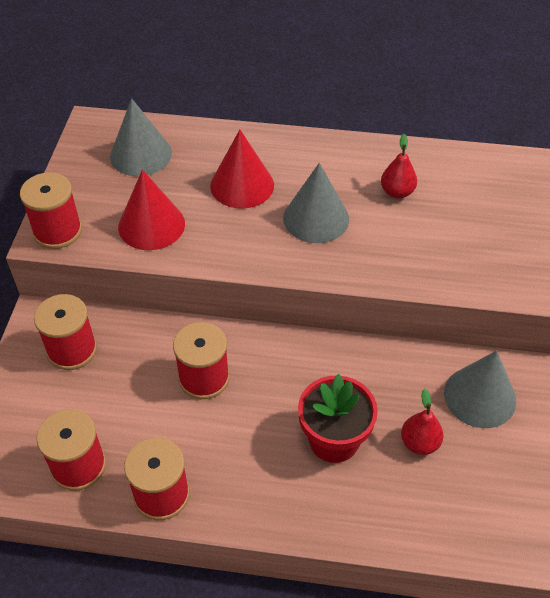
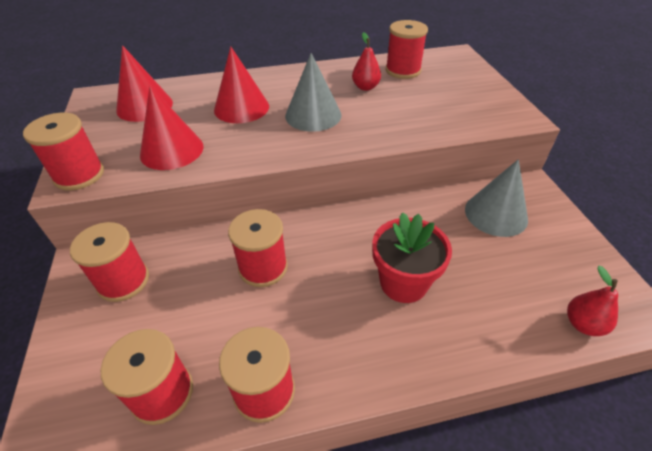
camera: 20 degrees left, 5 degrees down
(141, 154) = (144, 106): grey cone -> red cone
(419, 443) = (474, 262): red pear -> red pear (583, 324)
(458, 177) = (403, 70): none -> red spool

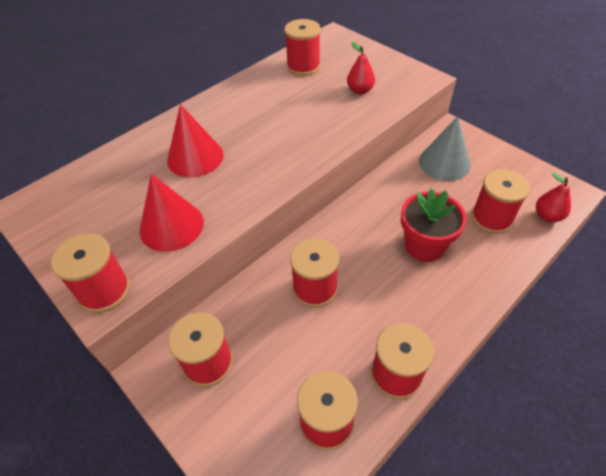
camera: 30 degrees left, 5 degrees up
(144, 106) = (94, 195): red cone -> none
(313, 115) = (267, 139): grey cone -> none
(365, 87) = (287, 94): red pear -> red pear (360, 90)
(506, 292) = (491, 218): none -> red spool

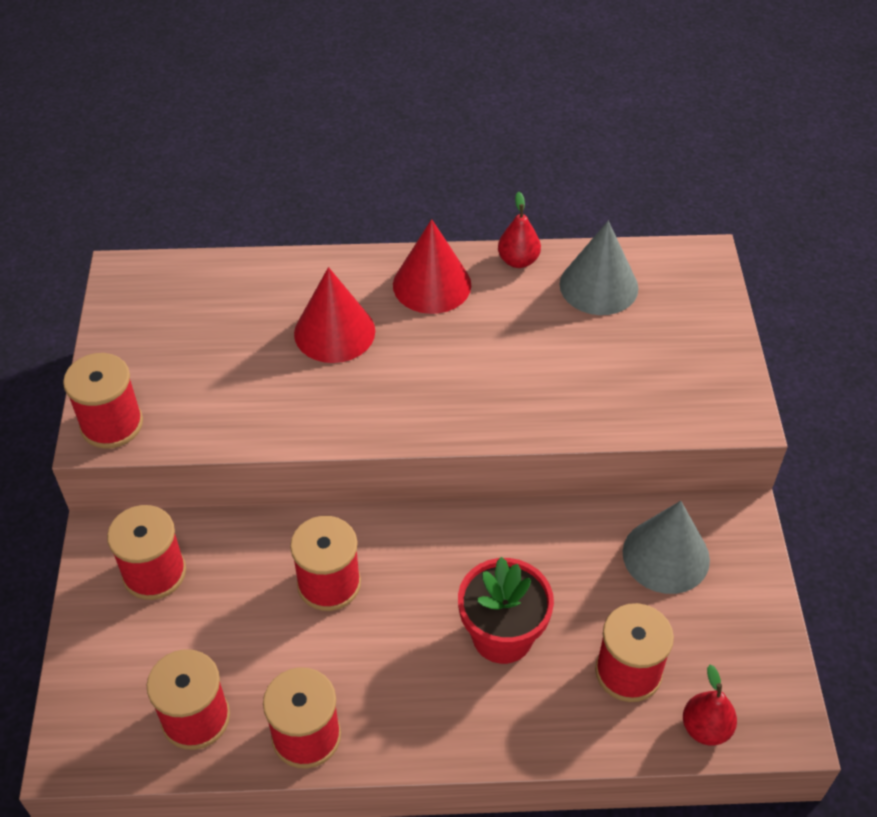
camera: 40 degrees right, 0 degrees up
(171, 226) = (231, 400): red cone -> red cone (432, 284)
(303, 66) = (598, 286): red spool -> grey cone
(360, 90) = (626, 373): red pear -> red pear (518, 260)

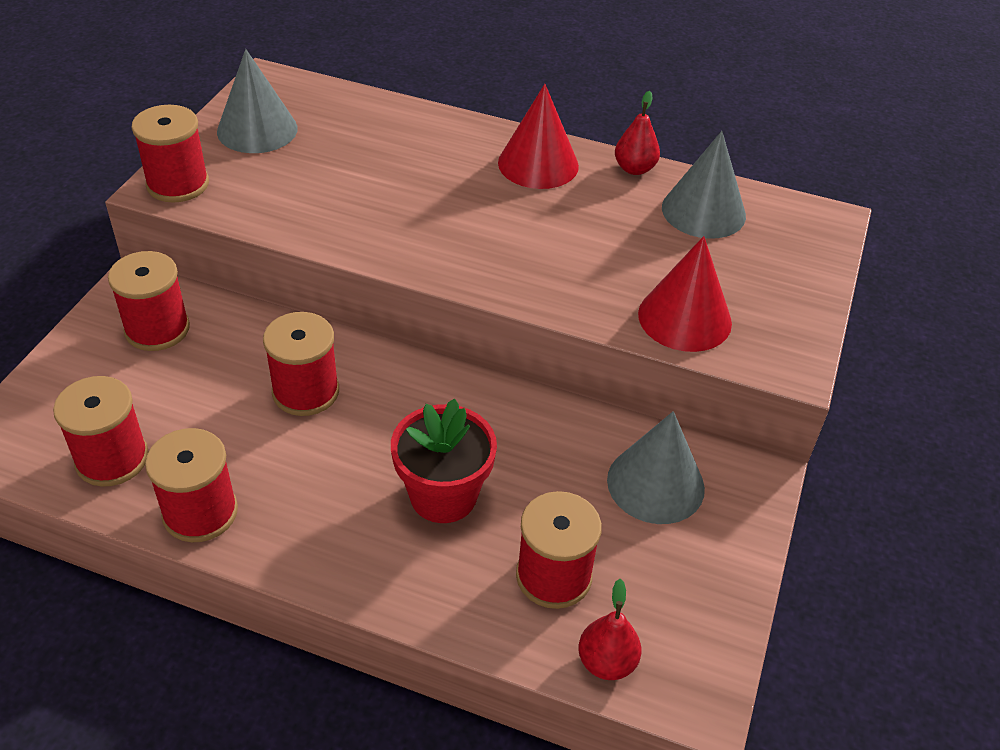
camera: 20 degrees right, 5 degrees down
(150, 336) = (257, 130): none -> grey cone
(334, 332) = (422, 174): red cone -> red cone (684, 318)

